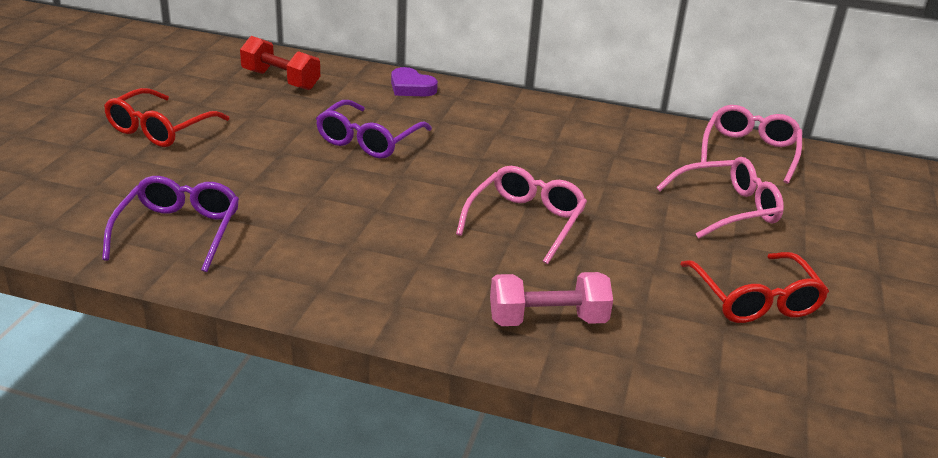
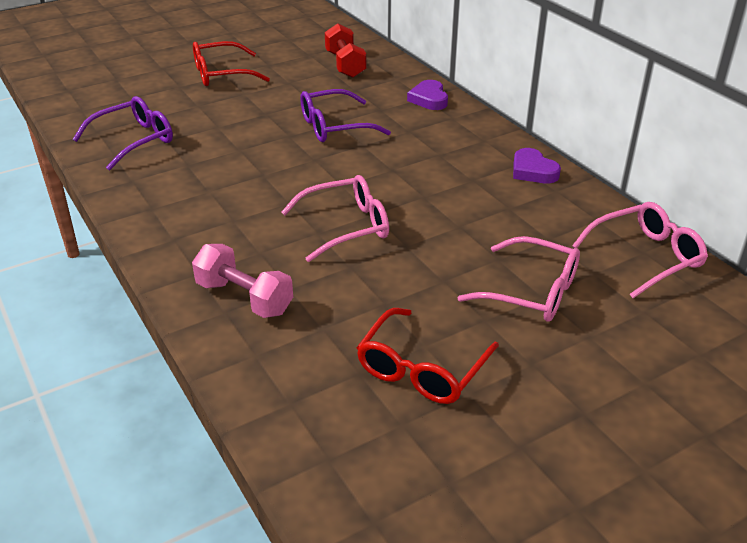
camera: 45 degrees right, 5 degrees up
(585, 118) = (533, 171): none -> purple heart

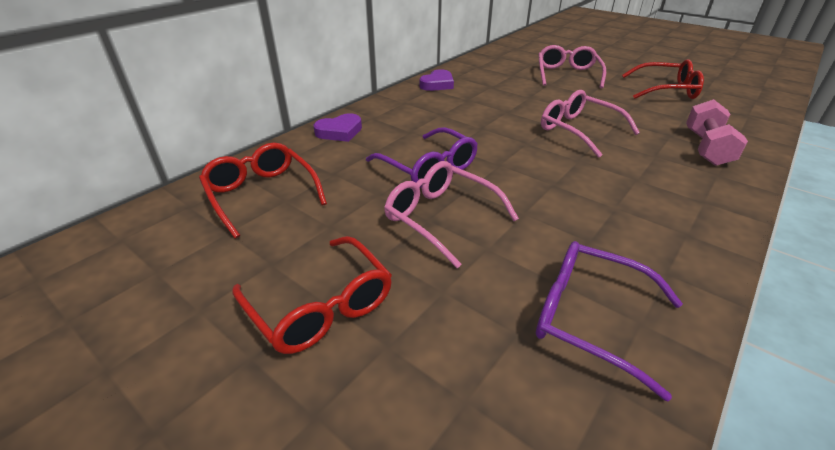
camera: 110 degrees left, 0 degrees up
(345, 65) = (262, 194): red dumbbell -> red glasses
(645, 257) = (502, 56): pink glasses -> pink glasses (441, 218)

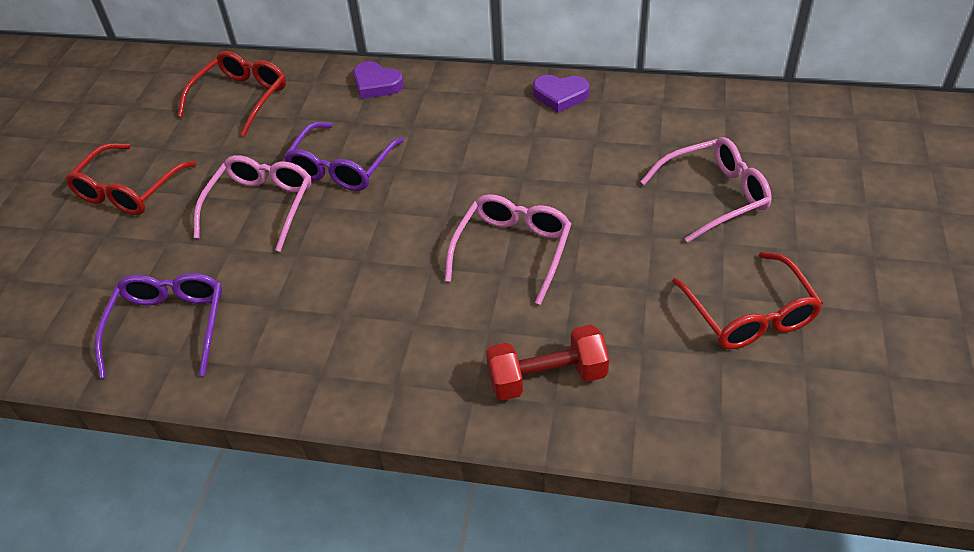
camera: 65 degrees right, 10 degrees up
(706, 148) = (547, 378): pink dumbbell -> red dumbbell

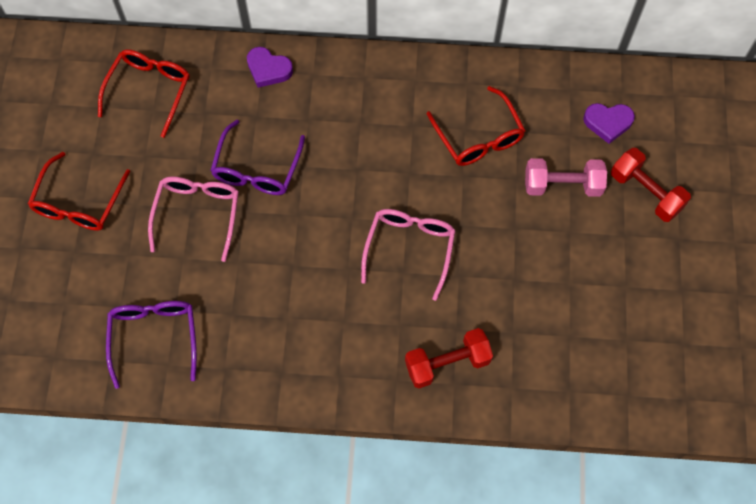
camera: 10 degrees left, 20 degrees up
(560, 96) = (431, 78): purple heart -> purple heart (608, 123)
(714, 196) = (562, 185): pink glasses -> pink dumbbell
(749, 314) = (589, 298): red glasses -> red glasses (478, 137)
(823, 206) = (645, 192): none -> red dumbbell

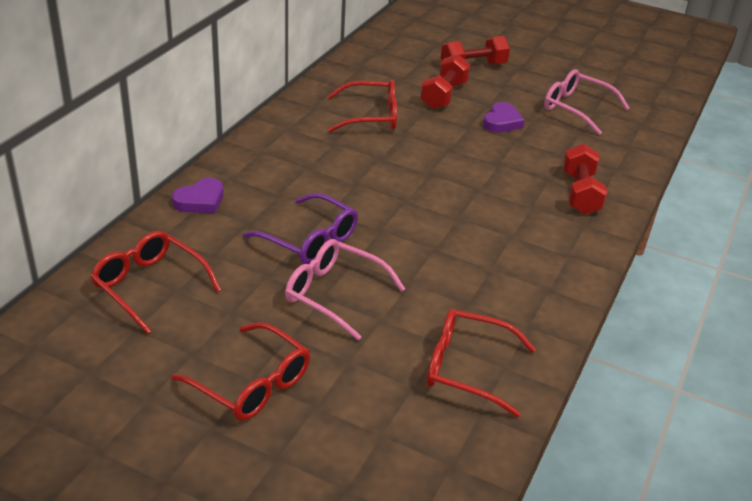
camera: 70 degrees left, 30 degrees down
(154, 337) = (467, 368): purple glasses -> red glasses
(409, 249) = (458, 180): pink glasses -> pink glasses (577, 108)
(562, 185) = (444, 95): pink dumbbell -> red dumbbell
(608, 123) = (402, 62): purple heart -> purple heart (502, 122)

